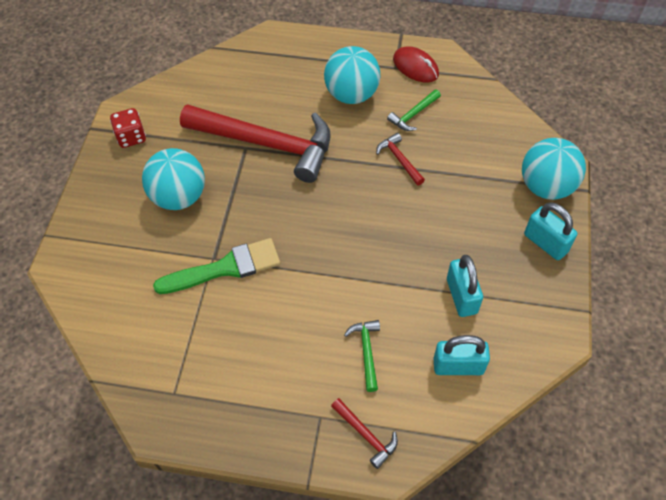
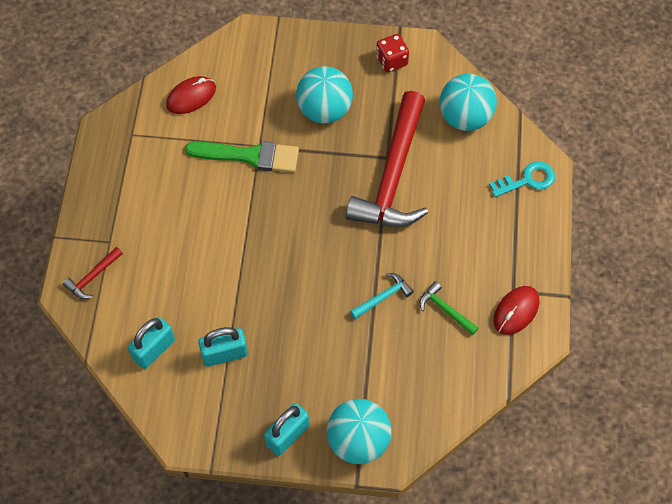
camera: 85 degrees right, 5 degrees up
(134, 326) = (191, 97): none -> red mouse
(224, 268) = (249, 156): green brush -> green brush turned 60 degrees counterclockwise
(285, 48) = (527, 180): none -> turquoise key
(351, 94) = (467, 248): turquoise ball -> turquoise ball (465, 117)
(366, 351) = (168, 274): green hammer -> none
(399, 159) = (383, 297): red hammer -> turquoise hammer
(458, 366) = (154, 349): turquoise padlock -> turquoise padlock turned 45 degrees clockwise

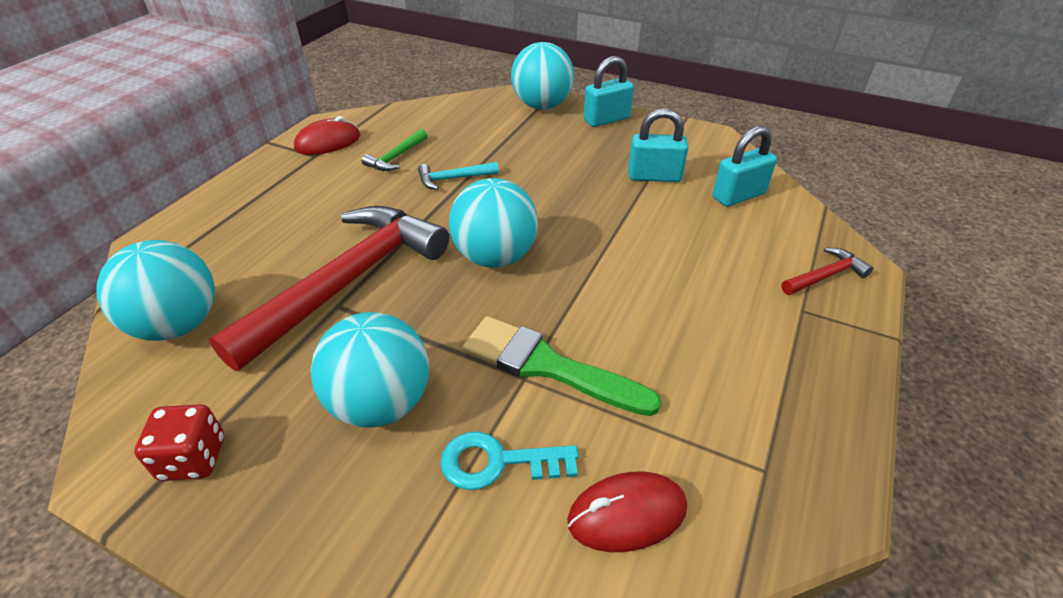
camera: 160 degrees left, 20 degrees down
(312, 225) = (495, 257): none -> turquoise ball
(445, 309) = (396, 157): green hammer -> green hammer turned 60 degrees clockwise
(527, 180) = (188, 233): turquoise key -> turquoise key (498, 462)

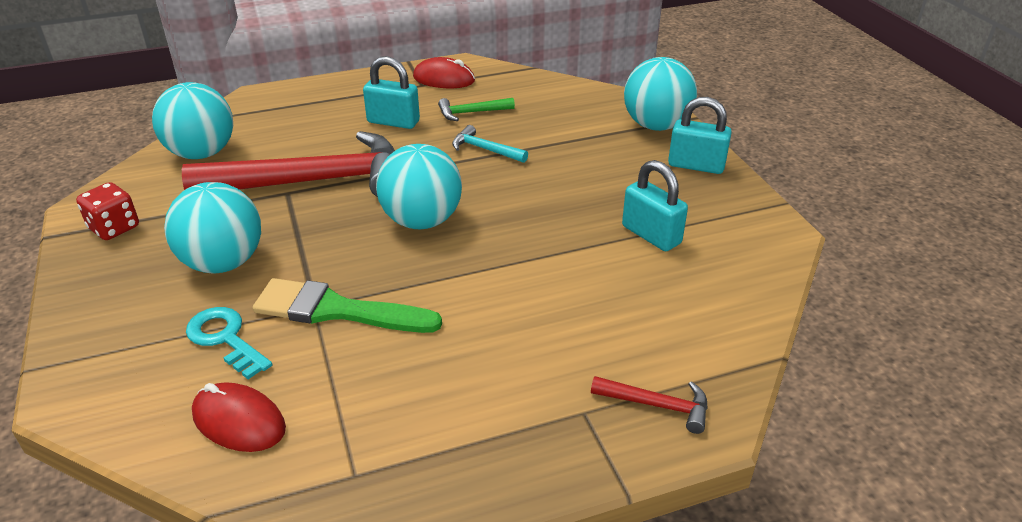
camera: 45 degrees right, 5 degrees down
(548, 366) = (338, 310): green brush -> green brush turned 60 degrees counterclockwise
(738, 195) = (703, 295): turquoise padlock -> turquoise padlock (393, 122)

